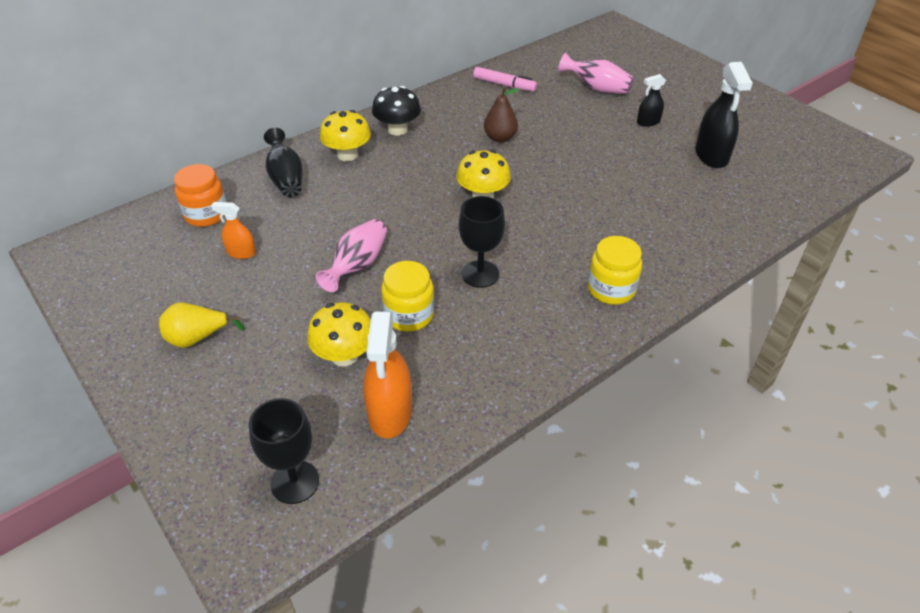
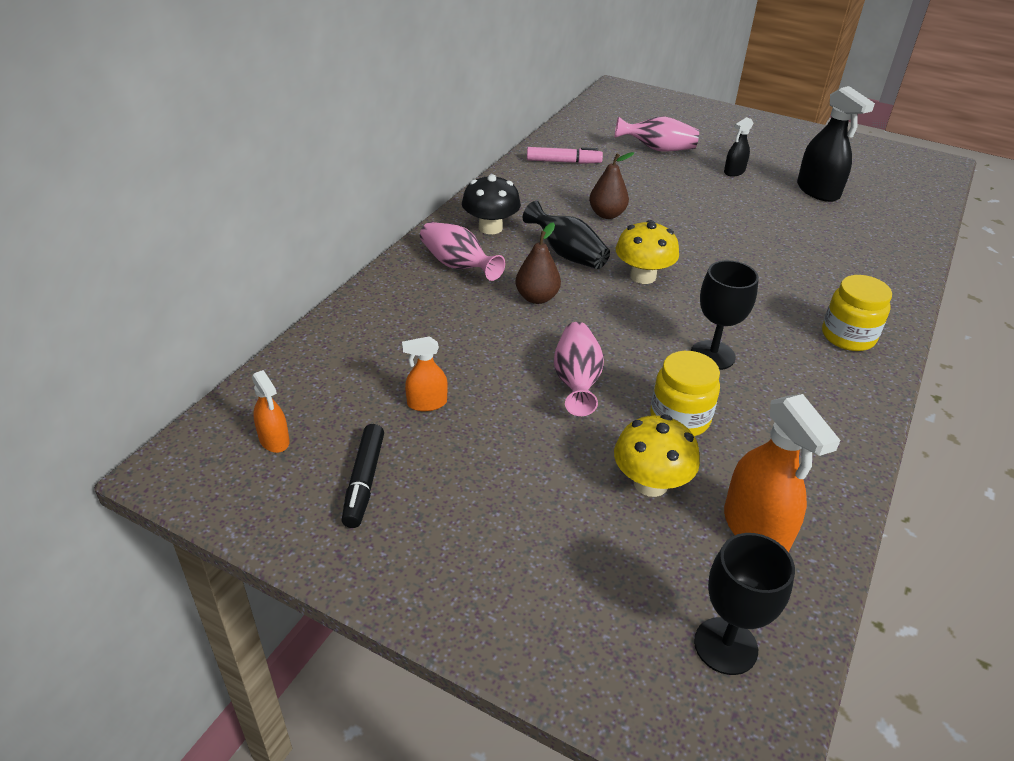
camera: 25 degrees left, 5 degrees down
(127, 251) = (274, 440): none -> orange spray bottle
(159, 295) = (364, 481): none -> black marker
(197, 338) = (460, 518): yellow pear -> none
(206, 214) = (343, 370): orange jar -> none
(286, 178) = (408, 307): black vase -> black vase (567, 254)
(347, 155) = (457, 265): yellow mushroom -> pink vase
(384, 194) = (537, 298): none -> brown pear

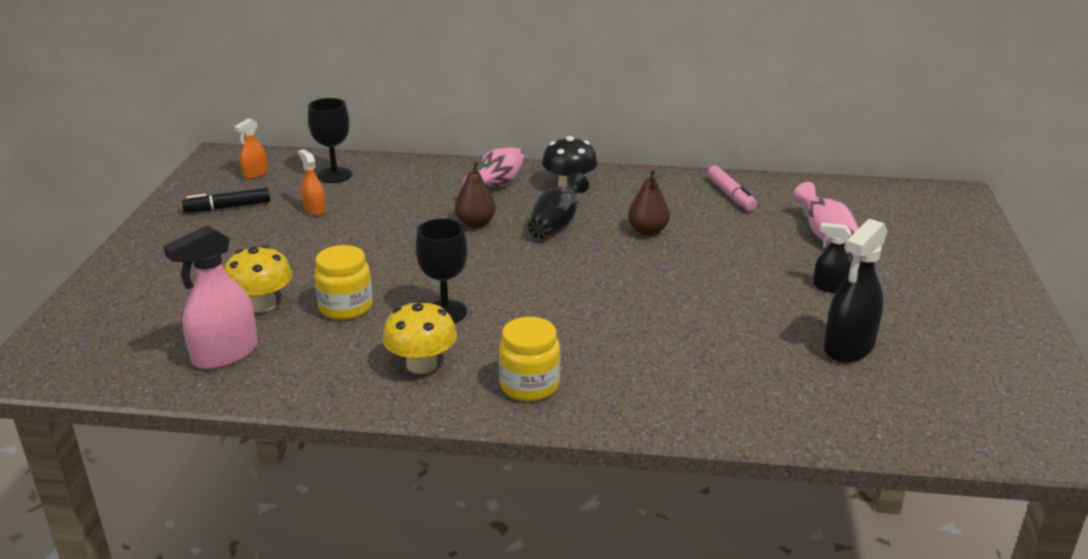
camera: 70 degrees right, 10 degrees down
(576, 381) = (371, 258): pink vase -> none
(643, 276) = (550, 263): yellow mushroom -> yellow mushroom (421, 364)
(725, 646) = (108, 353): black goblet -> black goblet (334, 175)
(755, 529) = (225, 354): orange spray bottle -> pink spray bottle

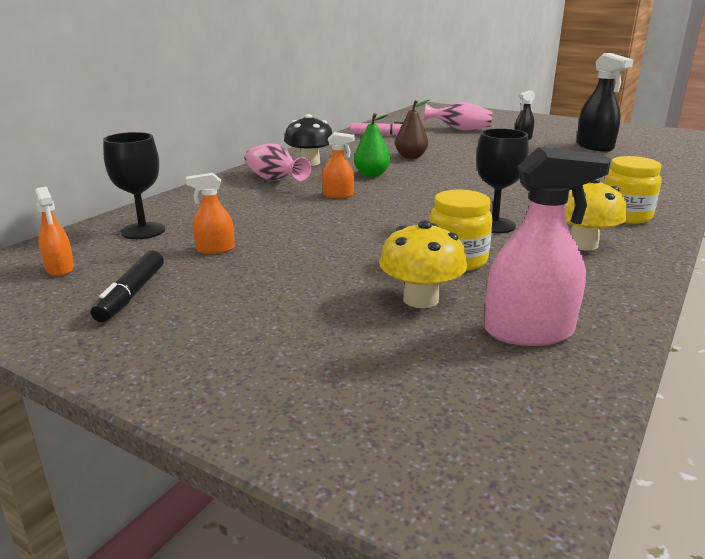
camera: 65 degrees left, 5 degrees down
(225, 354) = (529, 332): pink spray bottle -> pink spray bottle turned 75 degrees counterclockwise
(475, 223) = (338, 195): brown pear -> orange spray bottle
(556, 224) = (371, 175): black vase -> green pear

